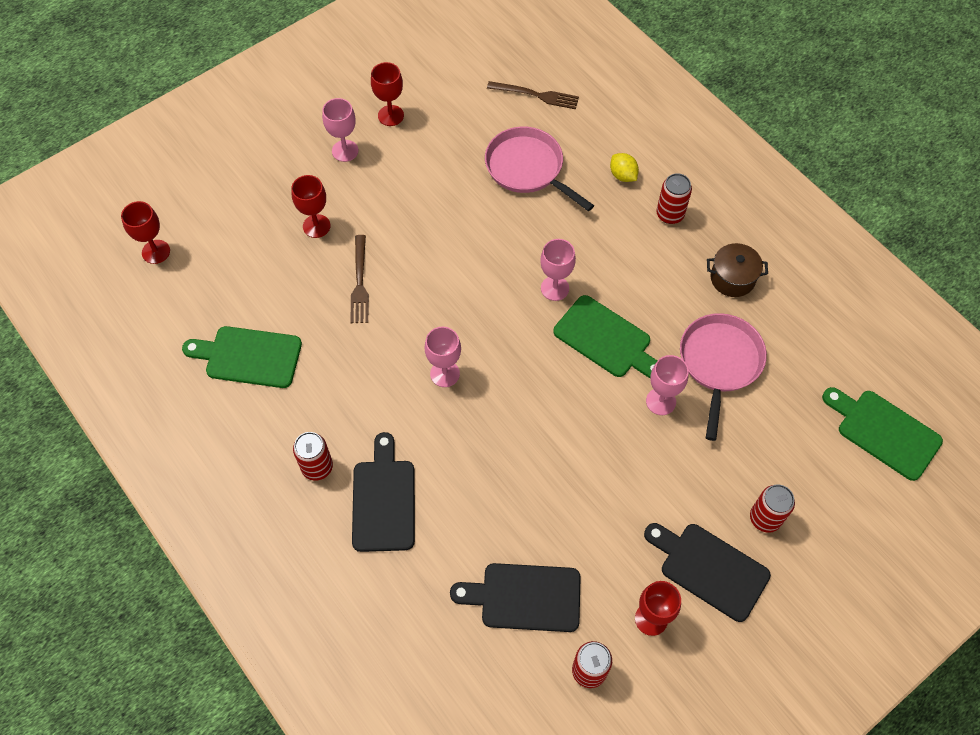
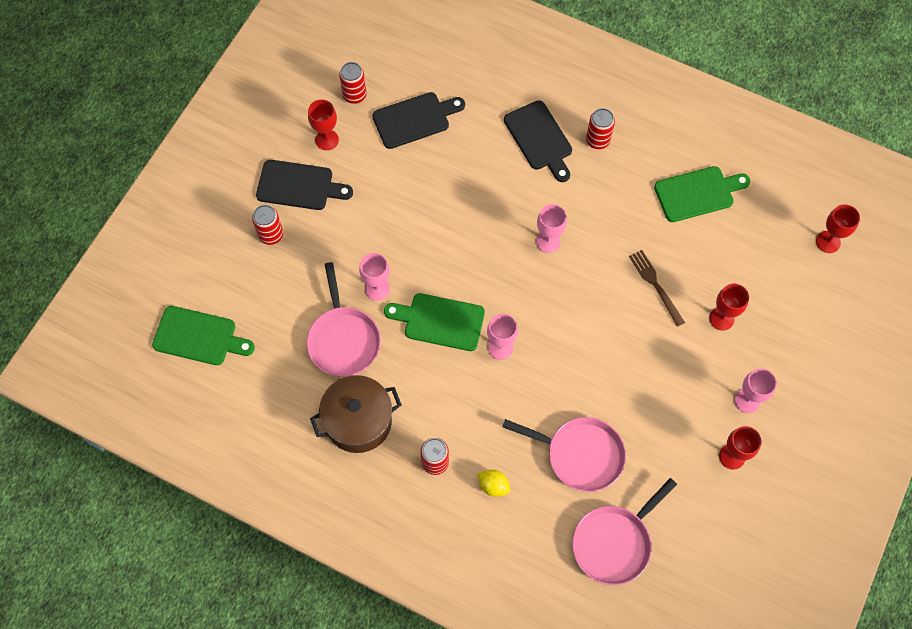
camera: 155 degrees right, 5 degrees up
(536, 95) = (614, 542): brown fork -> pink pan
(732, 278) = (358, 421): brown pot -> brown pot, size x1.61

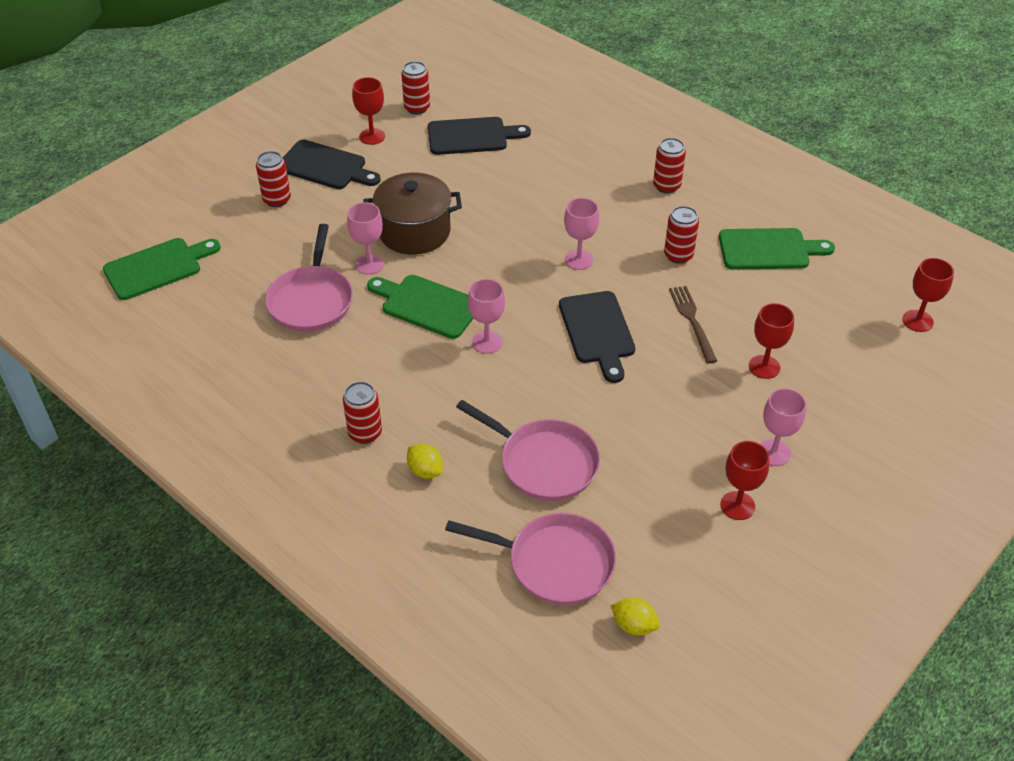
camera: 15 degrees right, 20 degrees down
(198, 336) = (157, 267): green cutting board -> green cutting board turned 60 degrees counterclockwise
(358, 421) = (294, 376): brown pot -> brown pot (414, 231)
(539, 138) = (602, 174): black cutting board -> black cutting board (597, 331)
(614, 542) = (554, 563): pink pan -> pink pan turned 135 degrees counterclockwise
(627, 217) = (678, 255): none -> red can
(684, 580) = (634, 625): none -> yellow lemon

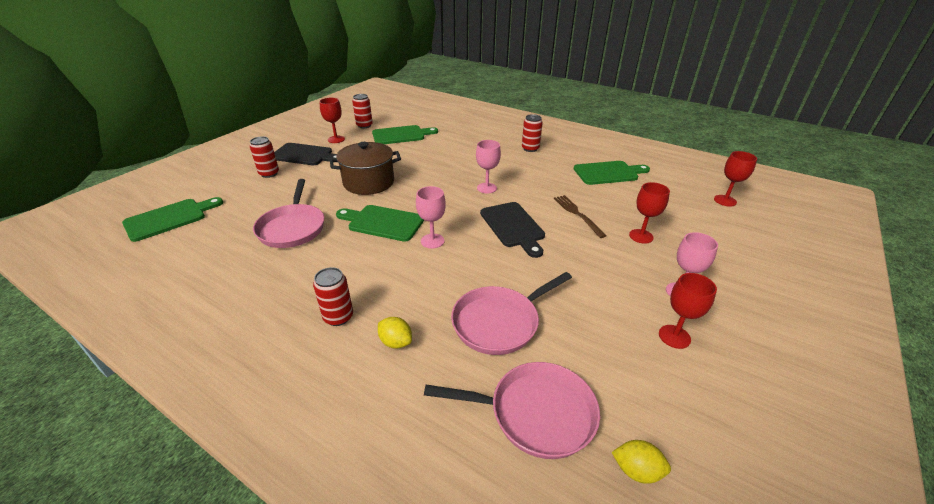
camera: 10 degrees left, 10 degrees down
(369, 264) = (337, 203): pink goblet -> none
(471, 136) = (401, 135): black cutting board -> green cutting board
(544, 463) = (499, 322): pink pan -> pink pan turned 120 degrees clockwise
(678, 255) = (552, 180): red can -> none

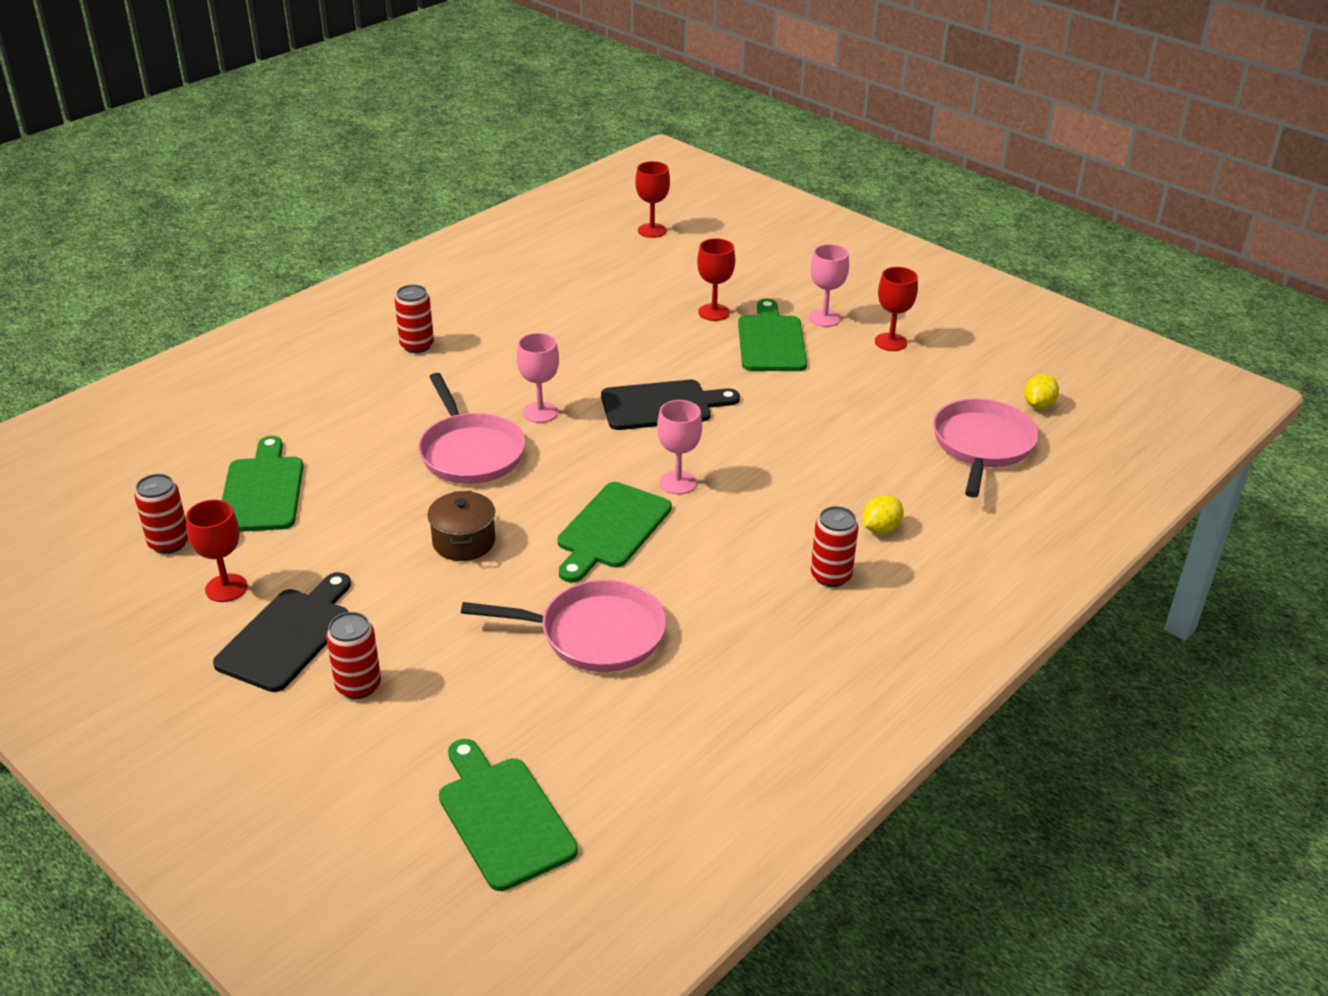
camera: 80 degrees left, 0 degrees up
(369, 182) = (464, 542): brown pot -> brown pot, size x0.62
(499, 322) = (856, 448): pink pan -> pink pan (470, 452)
(577, 214) = (647, 346): brown fork -> none
(608, 173) = (540, 293): green cutting board -> green cutting board (771, 341)

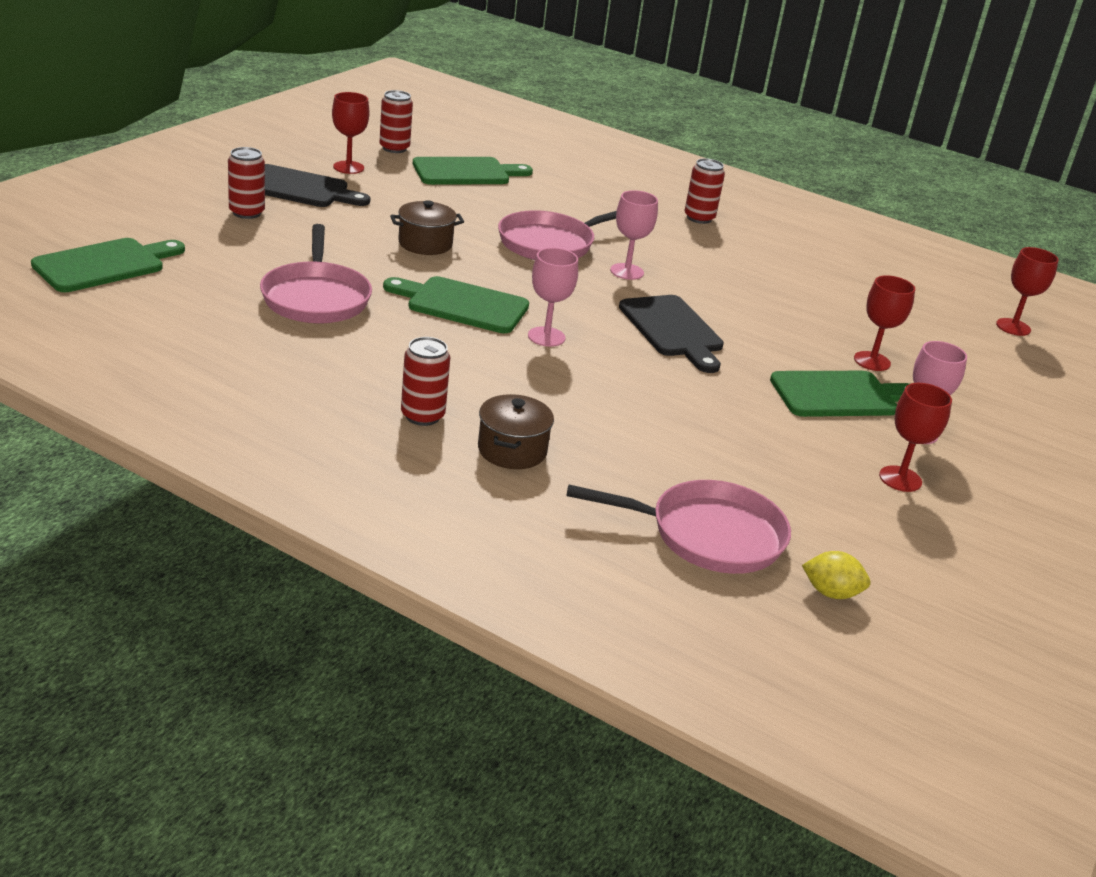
camera: 75 degrees right, 5 degrees down
(880, 528) = (512, 450): yellow lemon -> brown pot

